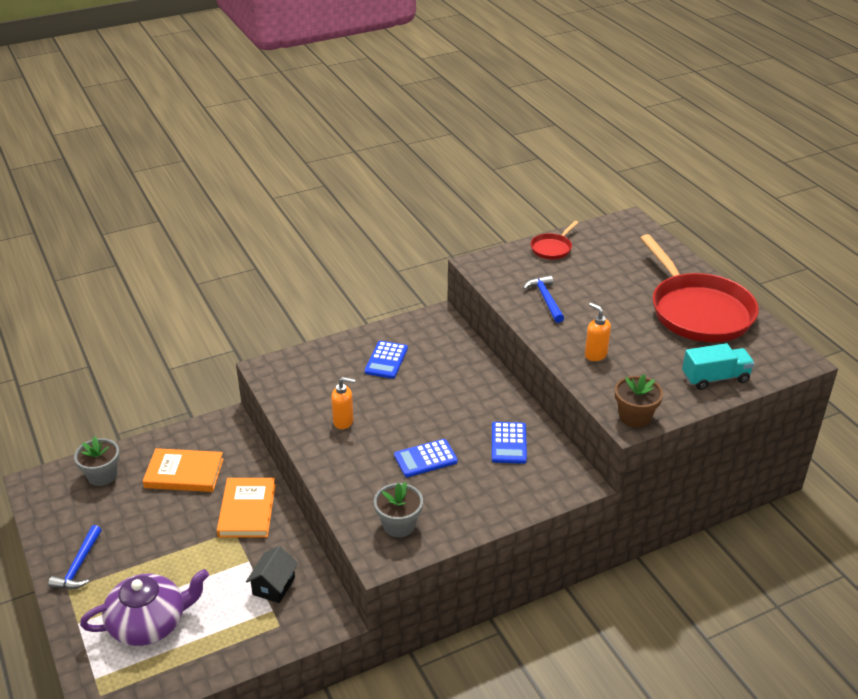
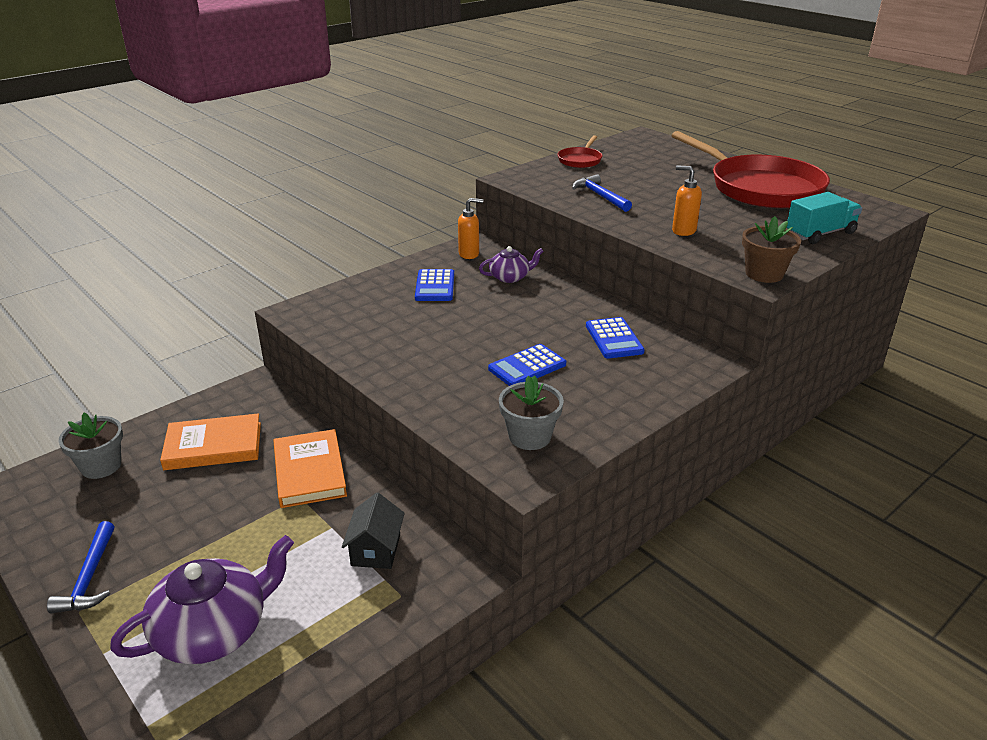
camera: 15 degrees left, 5 degrees down
(343, 421) = (411, 346): orange soap dispenser -> orange soap dispenser (469, 254)
(453, 361) = (510, 277): none -> purple teapot

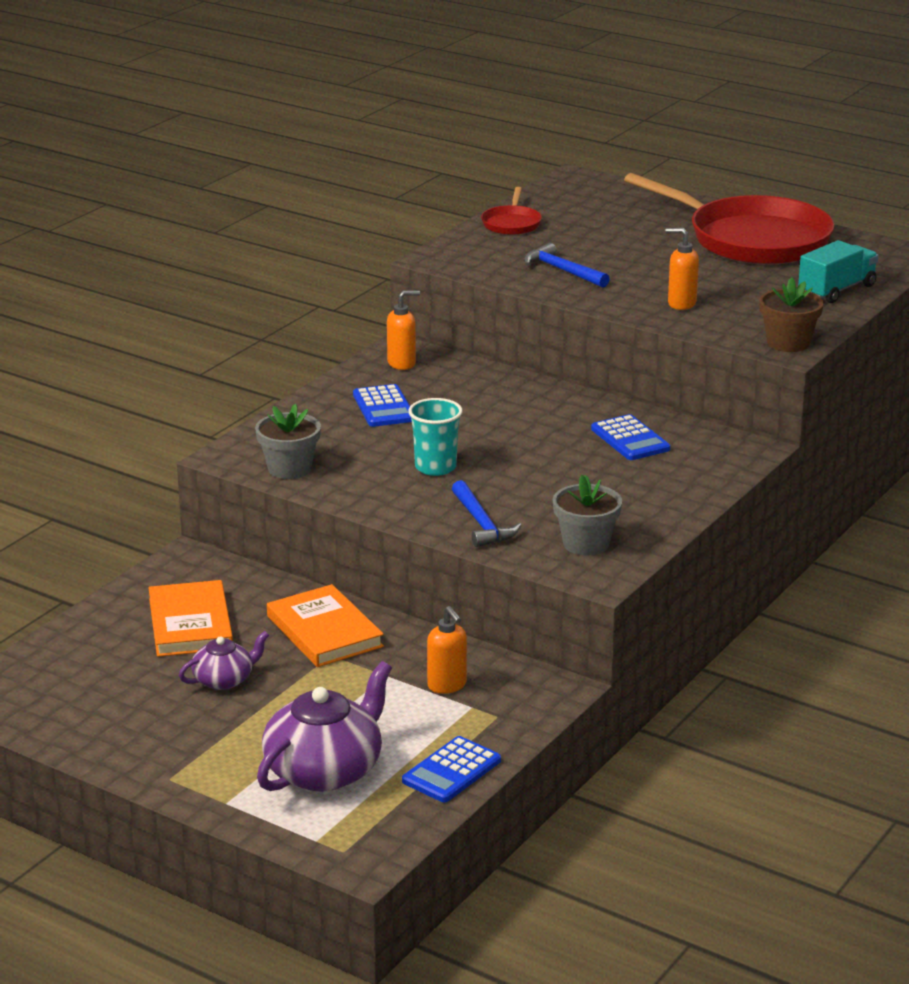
camera: 15 degrees left, 5 degrees down
(89, 577) = (155, 753): blue hammer -> blue hammer (481, 523)
(101, 466) = (71, 661): grey flower pot -> grey flower pot (289, 468)
(213, 446) = (190, 624): orange book -> orange book turned 75 degrees counterclockwise
(376, 550) = (447, 686): black house -> orange soap dispenser
(443, 342) = (435, 467): none -> turquoise cup
(510, 277) = (471, 385): purple teapot -> purple teapot (224, 680)
(527, 367) = (546, 480): blue calculator -> blue calculator (451, 771)

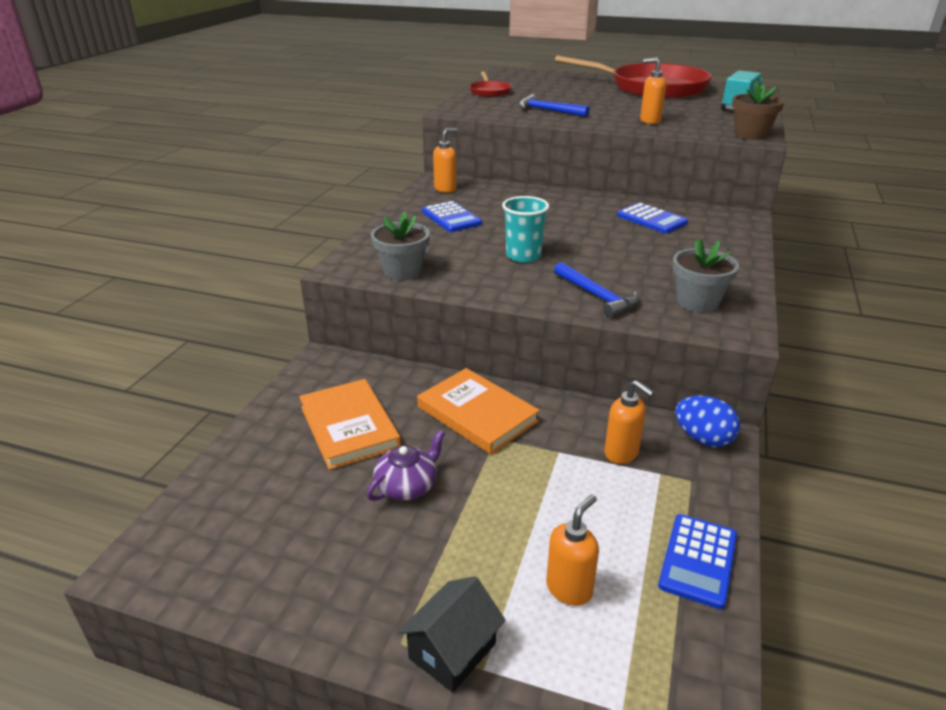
camera: 15 degrees left, 5 degrees up
(207, 789) = (452, 651): none -> black house
(325, 770) = (569, 588): purple teapot -> orange soap dispenser
(541, 686) = (703, 439): none -> blue egg

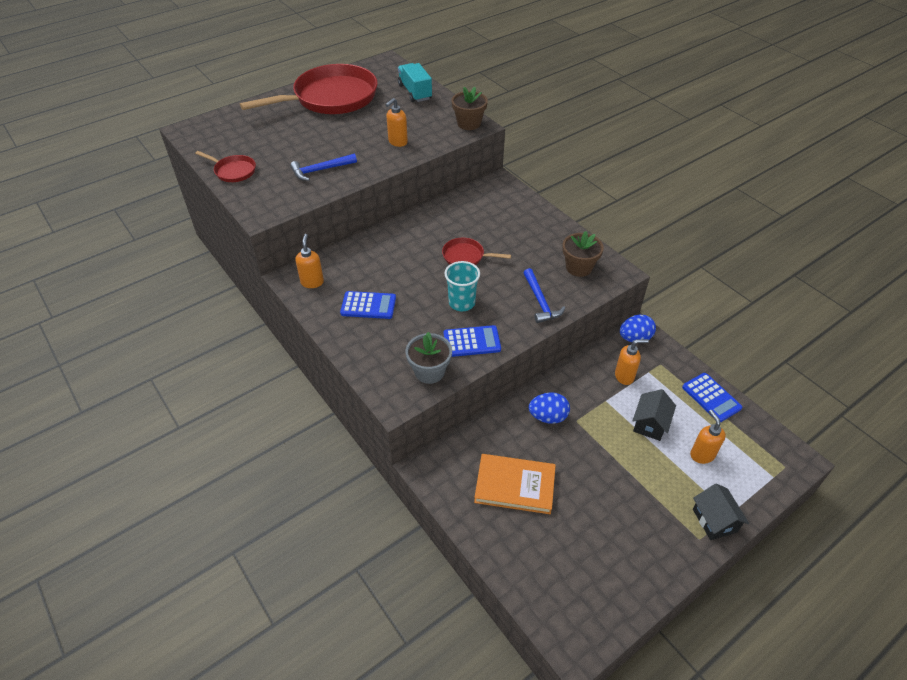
camera: 55 degrees left, 15 degrees up
(407, 486) = (589, 482): purple teapot -> none
(477, 414) = (548, 417): orange book -> blue egg
(566, 508) = (650, 424): none -> black house
(595, 236) = (466, 256): none -> red pan
(596, 296) = (540, 302): blue hammer -> blue hammer turned 75 degrees clockwise
(651, 219) = (466, 219): blue calculator -> blue calculator (472, 342)
(697, 302) = (579, 267): grey flower pot -> brown flower pot

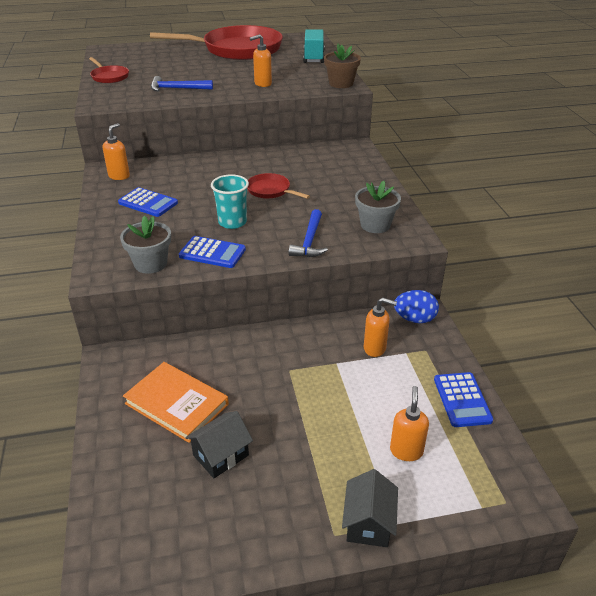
camera: 25 degrees right, 10 degrees down
(548, 417) = (262, 357): blue egg -> none
(579, 267) = (375, 225): brown flower pot -> grey flower pot
(650, 424) = (368, 400): black house -> black house (221, 455)

